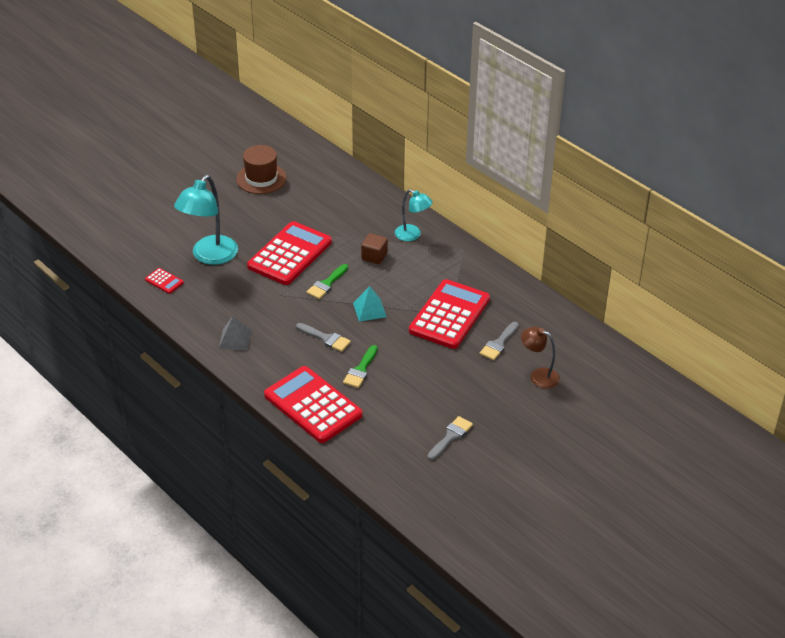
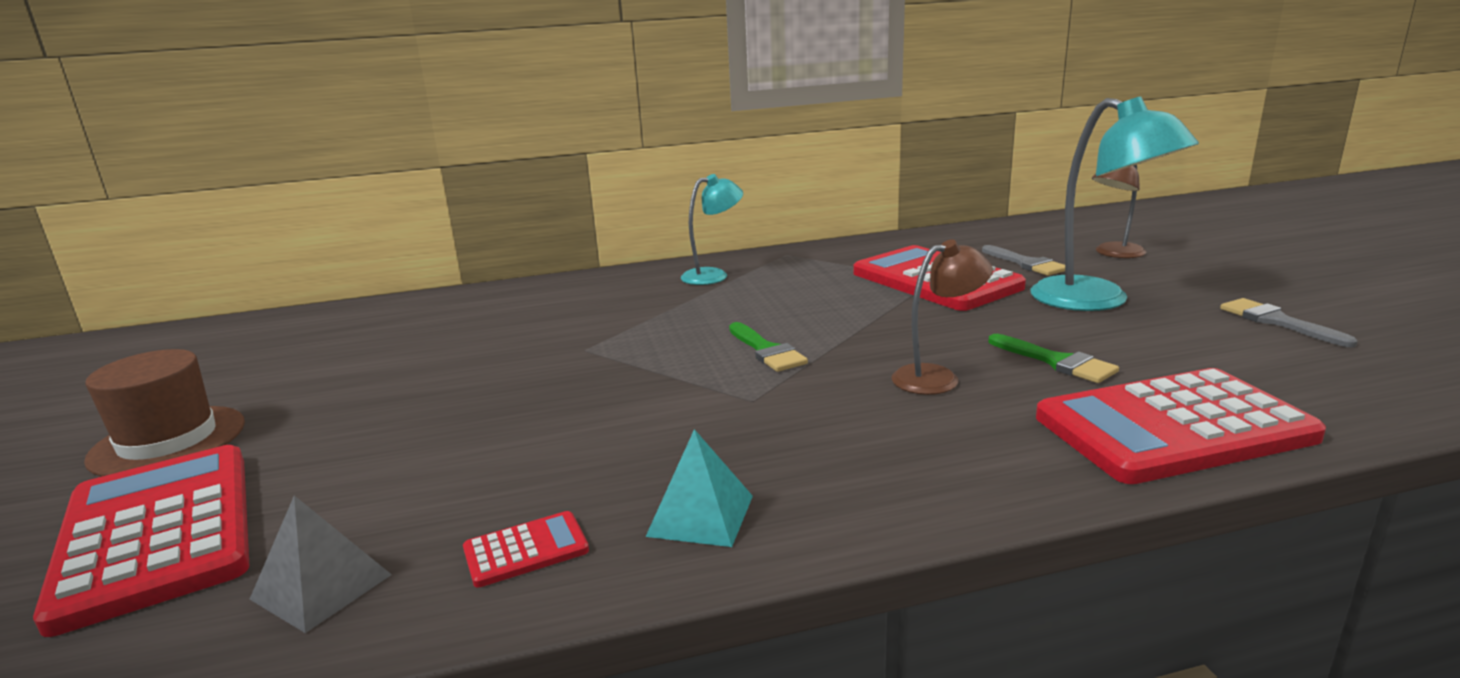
camera: 60 degrees left, 20 degrees down
(210, 256) = (522, 458): turquoise lamp -> turquoise lamp (1096, 301)
(235, 339) = (873, 483): grey pyramid -> grey pyramid (322, 586)
(261, 178) = (375, 357): brown hat -> brown hat (168, 441)
(290, 254) = (638, 368): red calculator -> red calculator (158, 533)
(326, 338) = (937, 377): grey brush -> brown lamp
(369, 309) = (876, 329): turquoise pyramid -> turquoise pyramid (700, 515)
(374, 256) = (734, 305): brown cube -> none

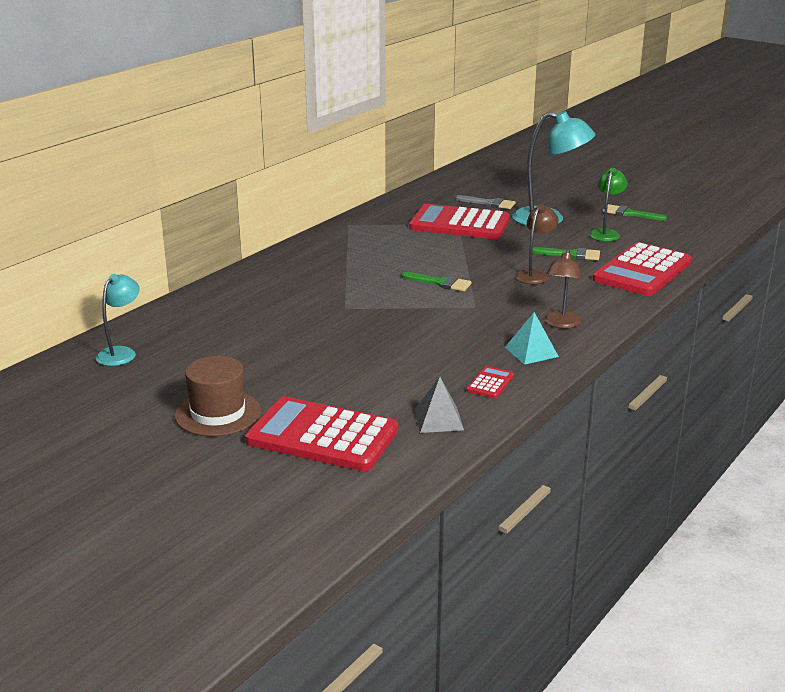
camera: 40 degrees left, 5 degrees up
(713, 275) = (330, 248): turquoise lamp -> turquoise lamp (121, 353)
(1114, 254) = (523, 188): brown lamp -> brown lamp (561, 324)
(1180, 342) = (606, 233): none -> green lamp
(1277, 321) = (629, 214): grey brush -> green brush

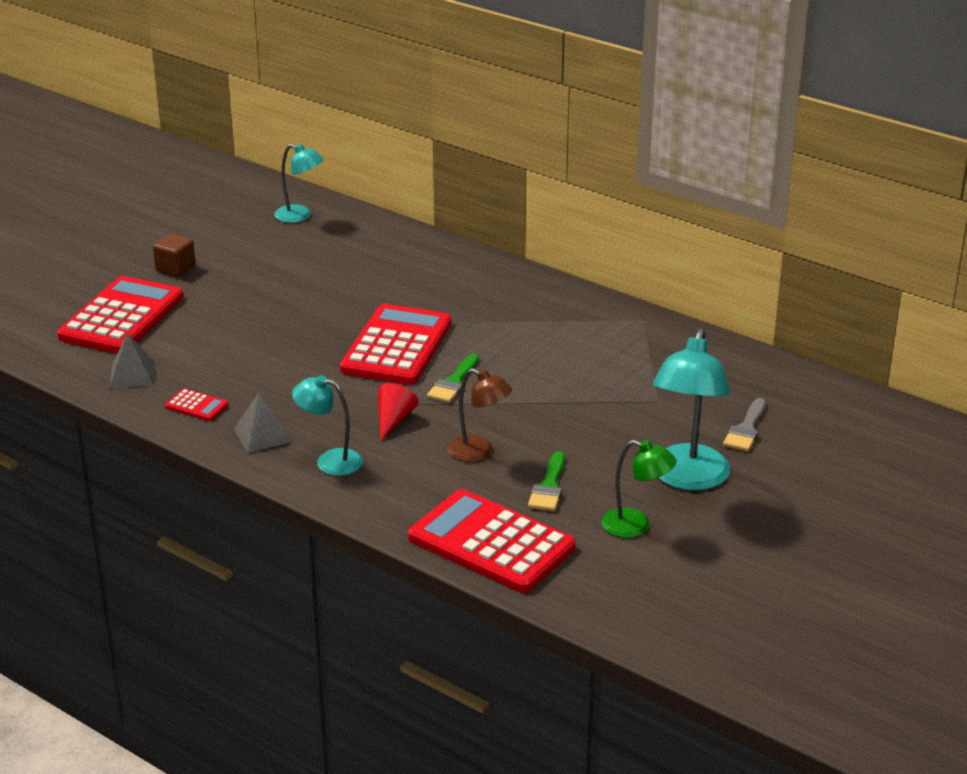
camera: 90 degrees right, 5 degrees up
(218, 413) = (175, 268): brown hat -> brown cube
(459, 224) = (656, 402): red calculator -> red calculator (397, 347)
(498, 303) = (393, 420): none -> red cone
(531, 352) = (262, 435): turquoise pyramid -> grey pyramid
(561, 324) = (330, 461): brown lamp -> turquoise lamp
(629, 214) = (726, 559): green brush -> none

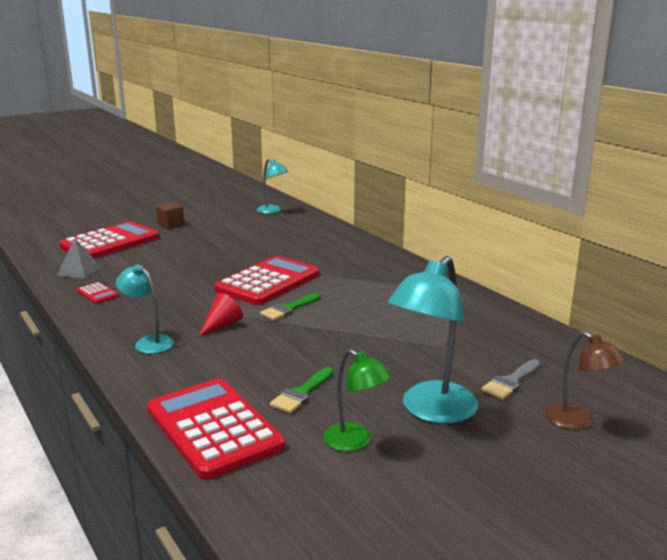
camera: 20 degrees right, 10 degrees down
(262, 435) = (120, 318): grey pyramid -> none
(479, 452) = (266, 357): brown lamp -> brown lamp (578, 421)

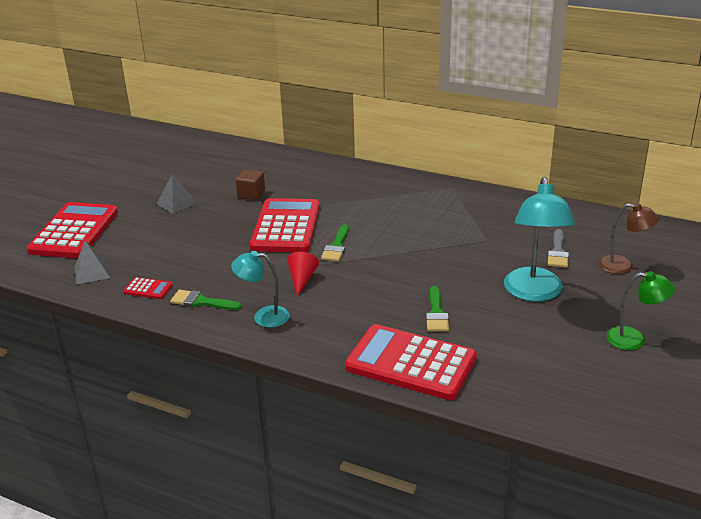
camera: 30 degrees left, 10 degrees up
(119, 315) = (201, 302): none -> green brush
(171, 224) = (107, 193): brown cube -> brown cube (251, 194)
(208, 243) = (176, 203): none -> grey pyramid
(272, 211) = (188, 148): turquoise lamp -> none
(355, 442) = (513, 334): green lamp -> green lamp (634, 339)

